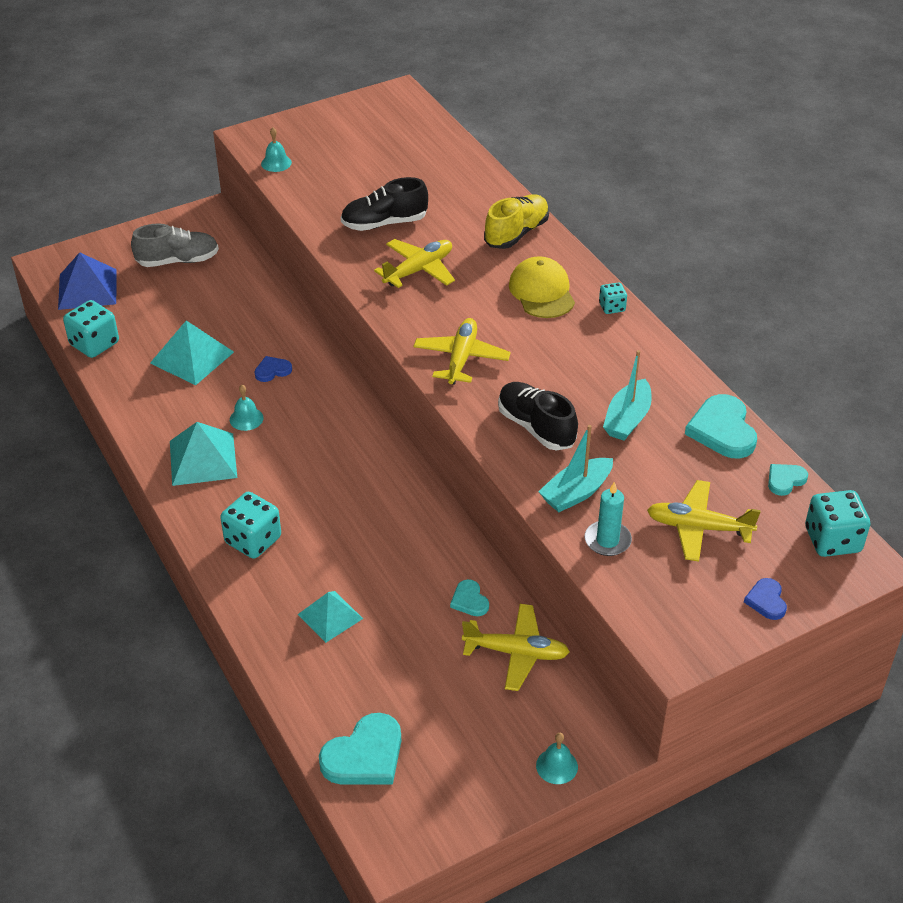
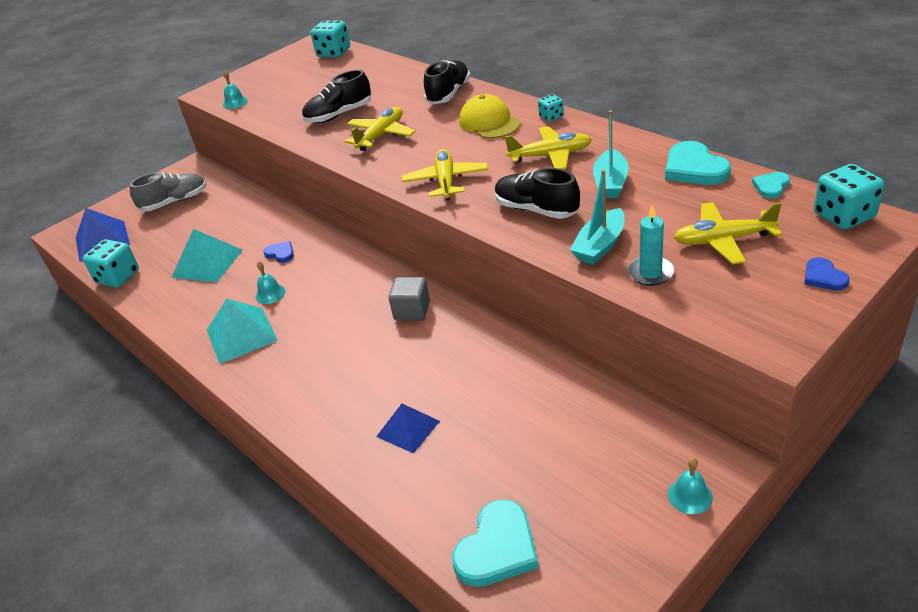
camera: 10 degrees left, 5 degrees down
(253, 540) = (310, 386): turquoise dice -> turquoise dice (334, 53)
(272, 370) = (280, 253): blue heart -> blue heart turned 75 degrees clockwise
(330, 616) = (408, 428): turquoise pyramid -> blue pyramid
(383, 488) = (412, 311): none -> grey cube
(469, 600) = (531, 376): turquoise heart -> none
(516, 233) = (449, 94): yellow shoe -> black shoe
(516, 653) = (596, 406): yellow plane -> yellow plane (550, 156)

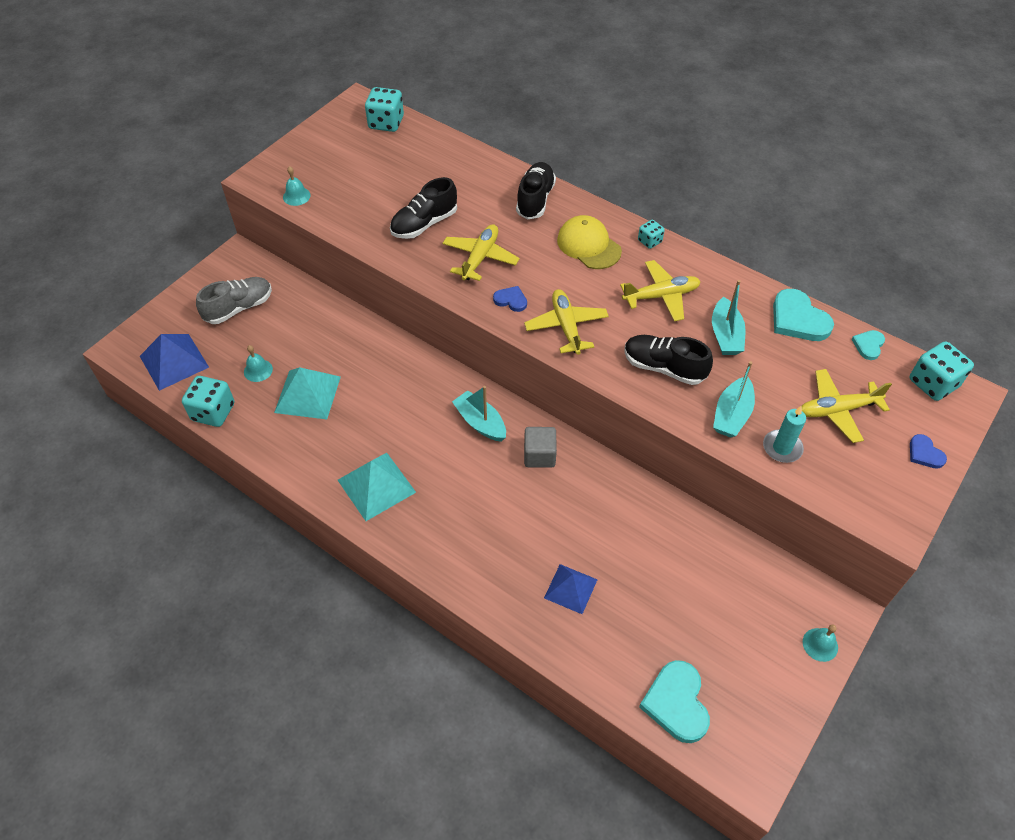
camera: 15 degrees left, 15 degrees up
(270, 294) = (389, 434): turquoise bell -> turquoise bell (258, 370)
(280, 253) = (383, 382): blue heart -> blue heart (511, 300)
(361, 284) = (480, 422): none -> turquoise boat
(497, 548) = (676, 703): turquoise heart -> turquoise heart turned 150 degrees clockwise

